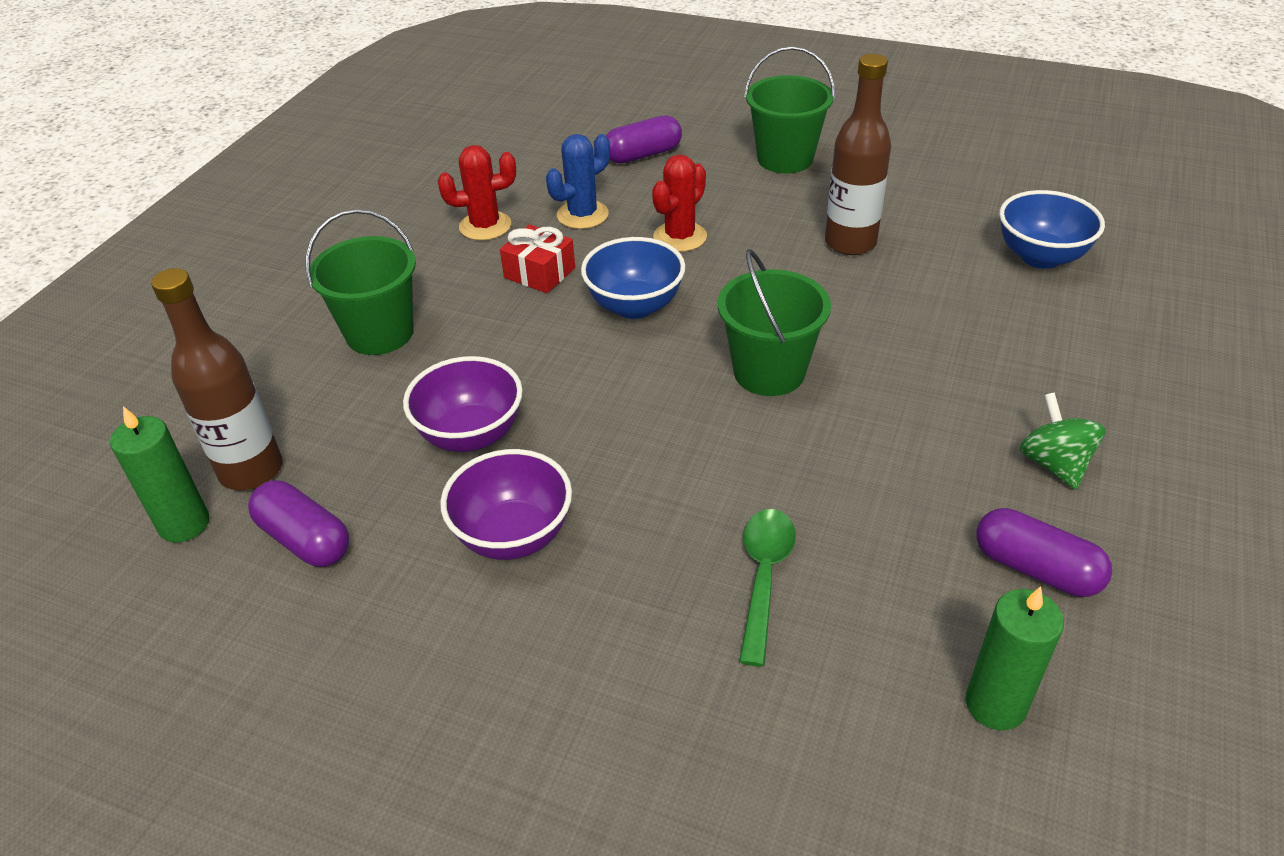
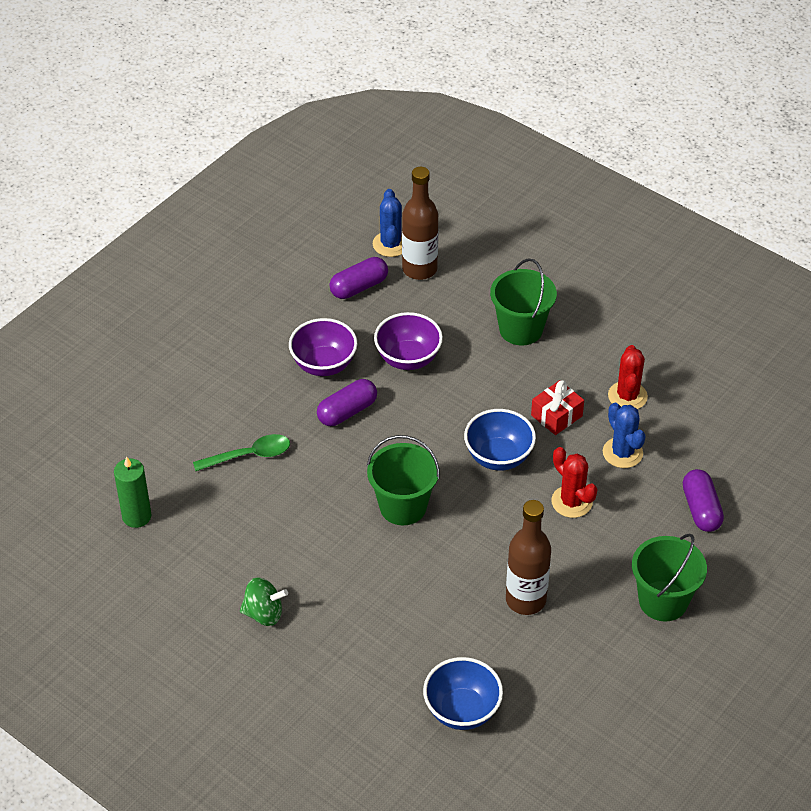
camera: 105 degrees right, 5 degrees up
(184, 524) = (390, 244): green candle -> blue cactus
(764, 577) = (249, 455): green spoon -> green spoon turned 45 degrees counterclockwise
(1036, 568) = (199, 568): purple capsule -> purple capsule (347, 411)

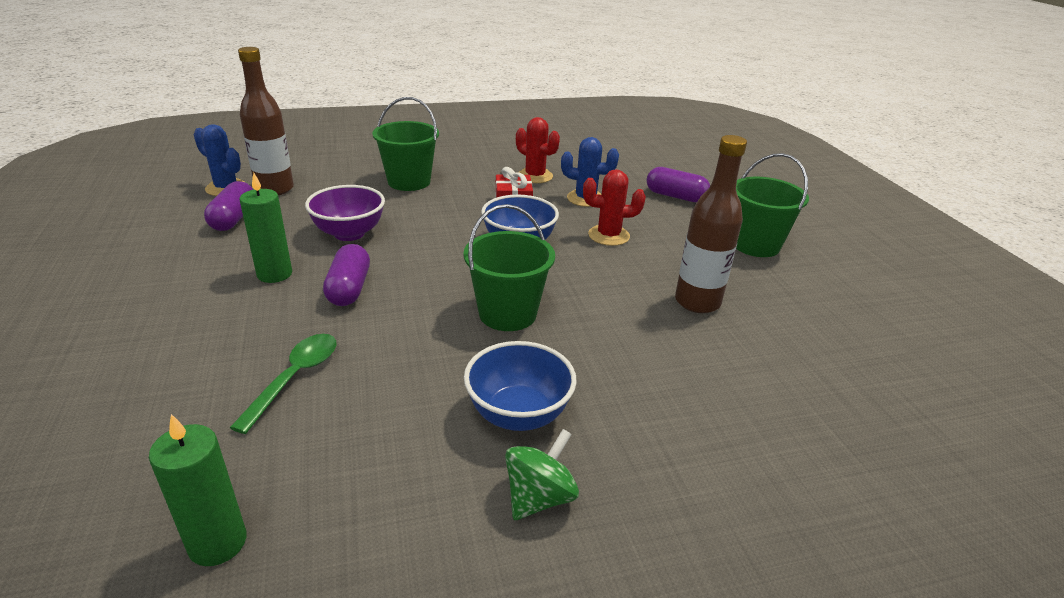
camera: 55 degrees left, 15 degrees down
(324, 365) = (274, 274): purple bowl -> green candle
(462, 710) = (820, 406): blue bowl -> blue bowl (518, 414)

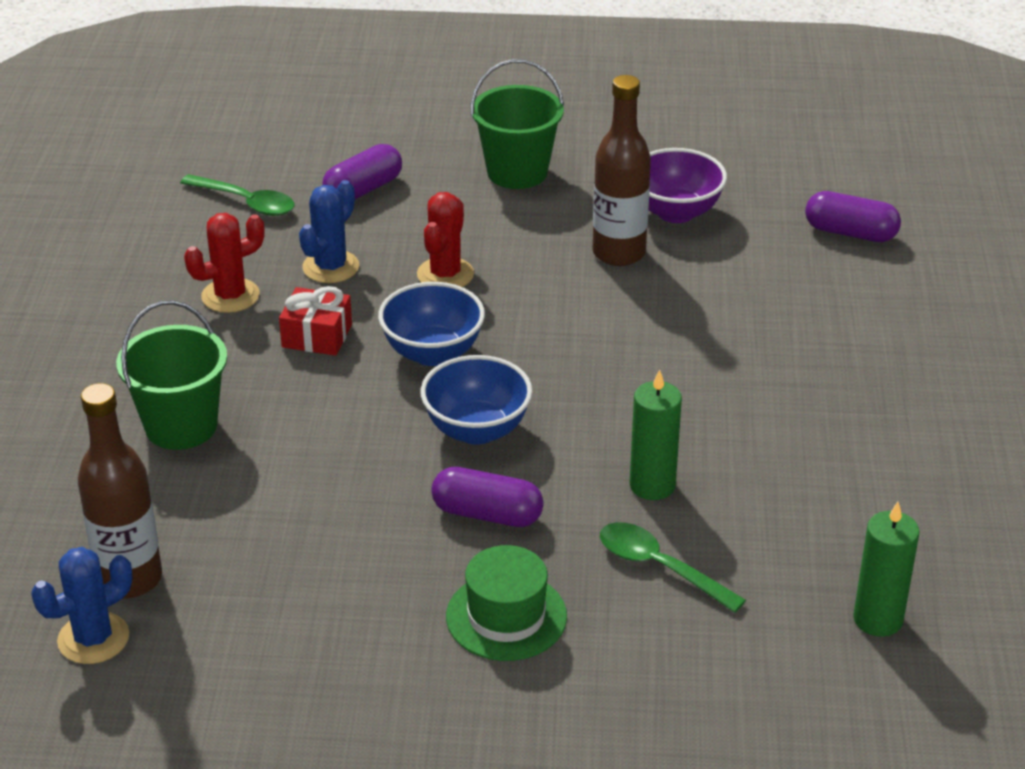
camera: 70 degrees left, 5 degrees up
(234, 219) = (224, 626): purple capsule -> purple capsule (850, 233)
(236, 312) = (506, 616): none -> green hat
(274, 274) = (422, 581): green candle -> green candle (652, 485)
(349, 233) = (332, 504): purple bowl -> purple bowl (676, 212)
(507, 314) = (591, 393): green bucket -> none
(518, 414) = (763, 418): blue bowl -> blue bowl (477, 430)
(539, 497) = (869, 426): green spinning top -> none
(627, 167) = (246, 202): none -> green spoon

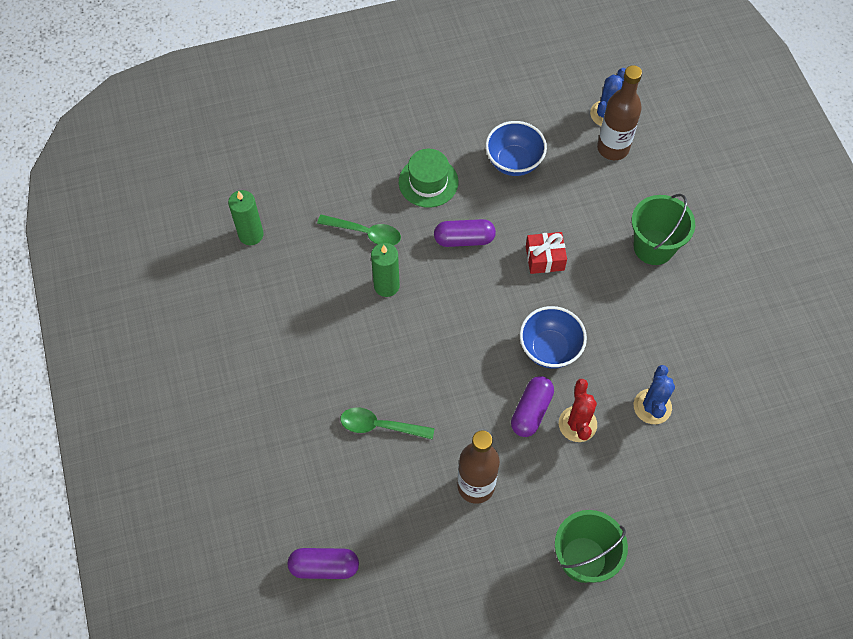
camera: 160 degrees right, 25 degrees up
(230, 296) = (695, 358): red cactus -> none
(246, 202) = (747, 455): green spoon -> green spoon (380, 426)
(317, 336) = (624, 341): red gift -> red gift (544, 258)
(363, 190) = (678, 498): purple capsule -> purple capsule (531, 411)
(477, 430) = (496, 295): blue bowl -> blue bowl (514, 162)
(676, 212) = (453, 548): purple bowl -> none

